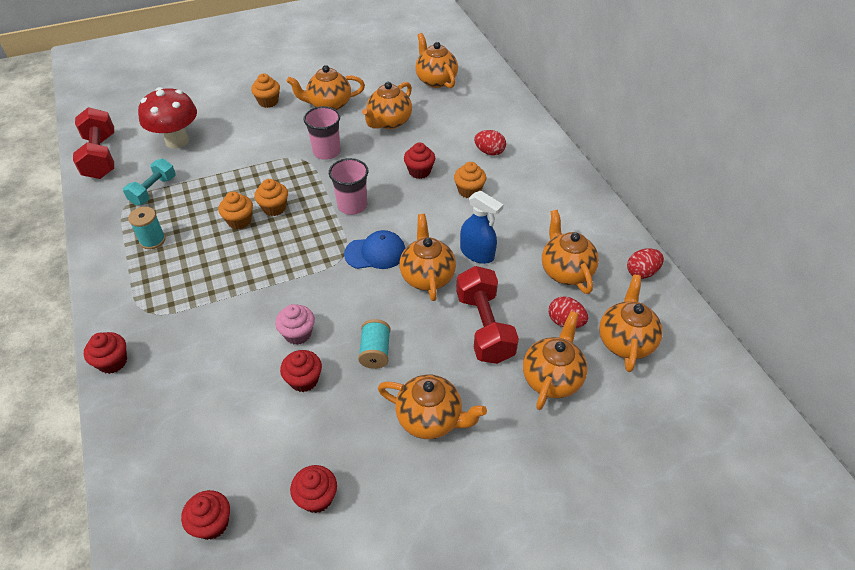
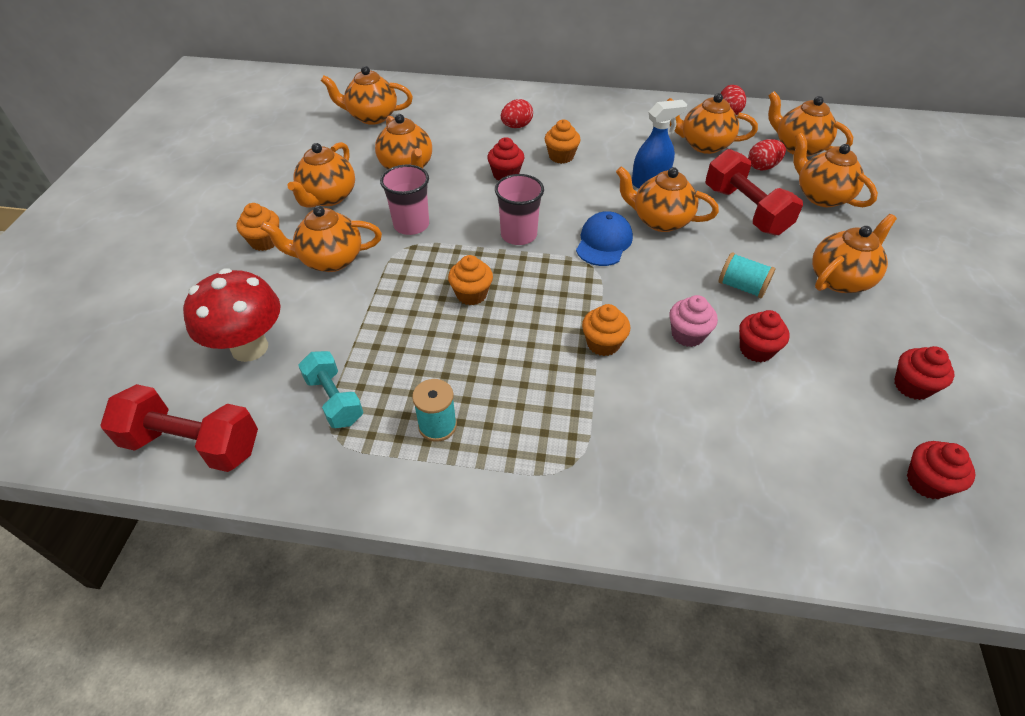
camera: 60 degrees left, 0 degrees up
(113, 362) = (643, 525): red cupcake -> none
(239, 221) = (469, 330): orange cupcake -> orange cupcake (603, 343)
(268, 134) = (330, 260): none -> orange teapot
(484, 327) = (745, 210): red dumbbell -> red dumbbell turned 45 degrees clockwise

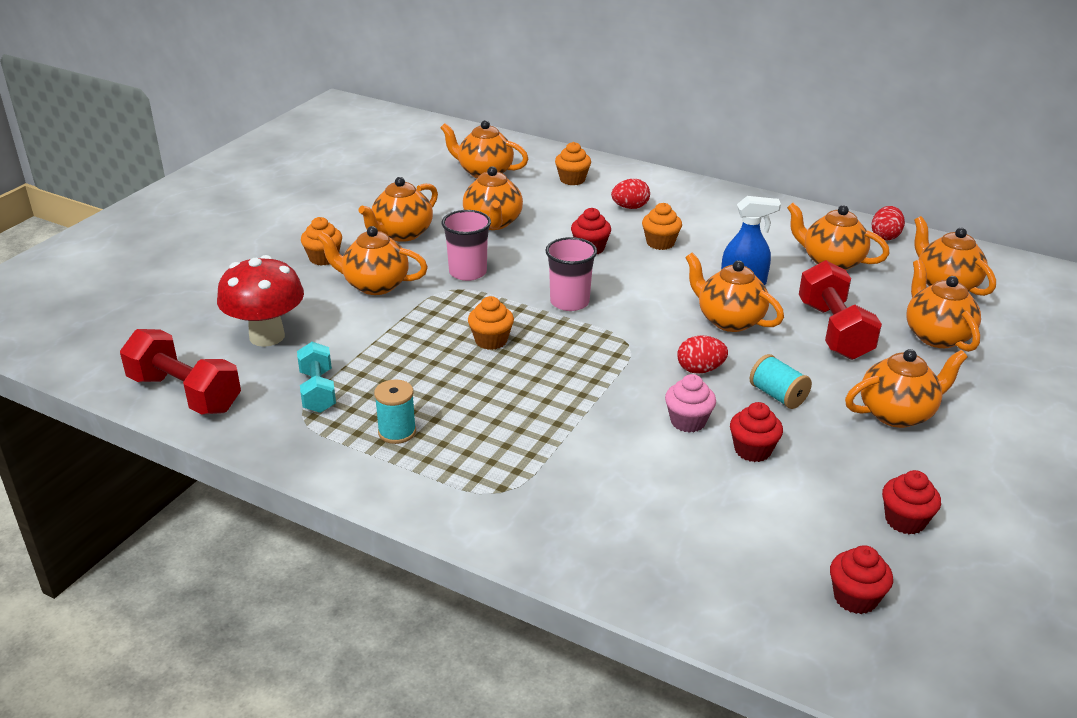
camera: 20 degrees right, 15 degrees down
(603, 242) = (654, 326): blue cap -> none
(603, 343) = (595, 408): orange cupcake -> orange cupcake (572, 179)
(762, 167) = (886, 295): red egg -> red egg (700, 369)

